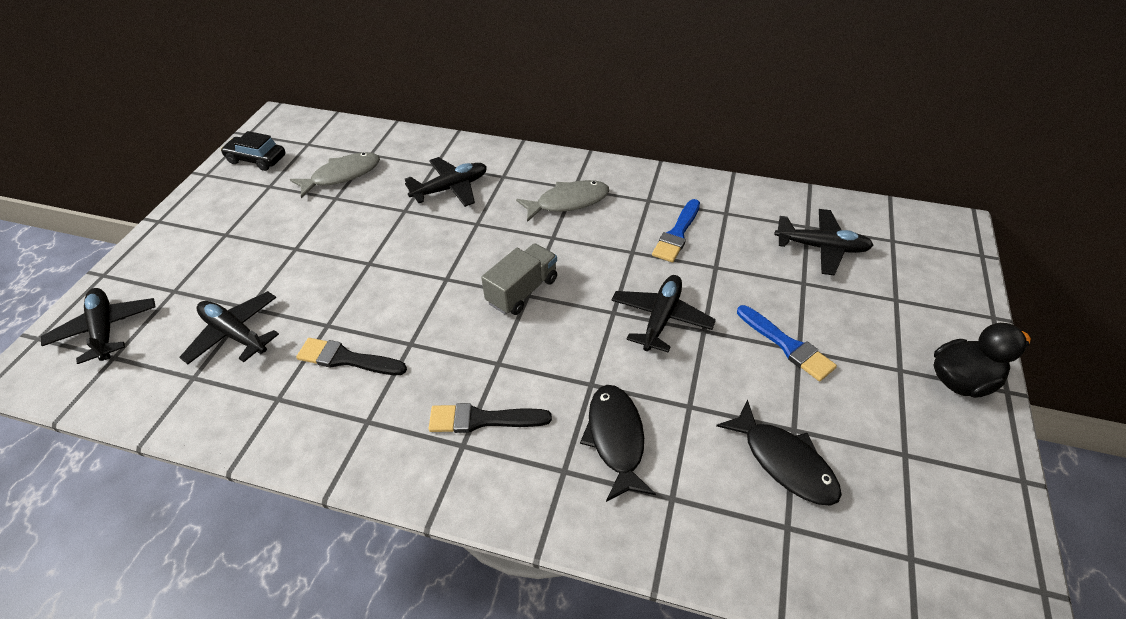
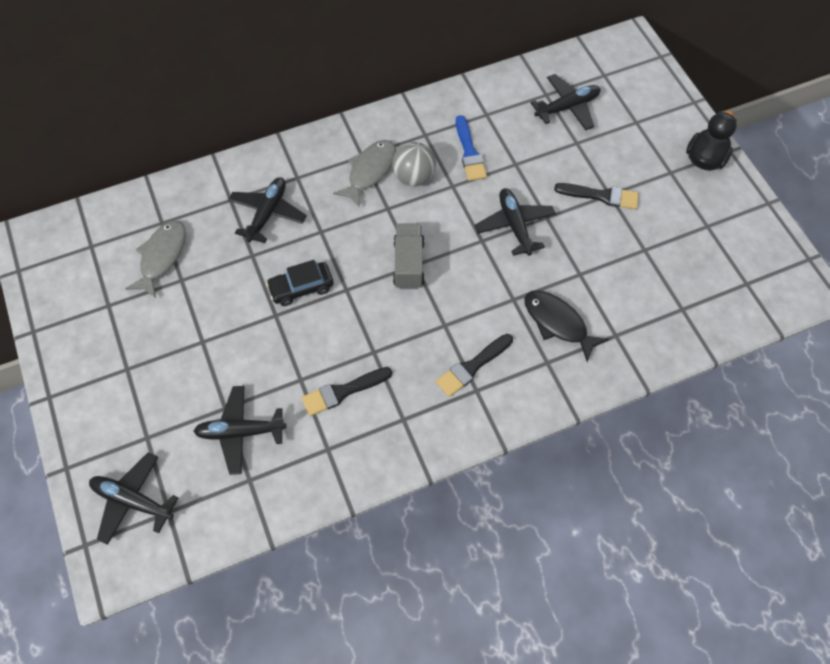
camera: 40 degrees left, 15 degrees up
(256, 159) = (62, 289): black car -> black car (301, 288)
(602, 226) = (414, 177): none -> grey ball
(784, 461) = (654, 273): black fish -> none
(787, 345) = (601, 196): blue brush -> black brush

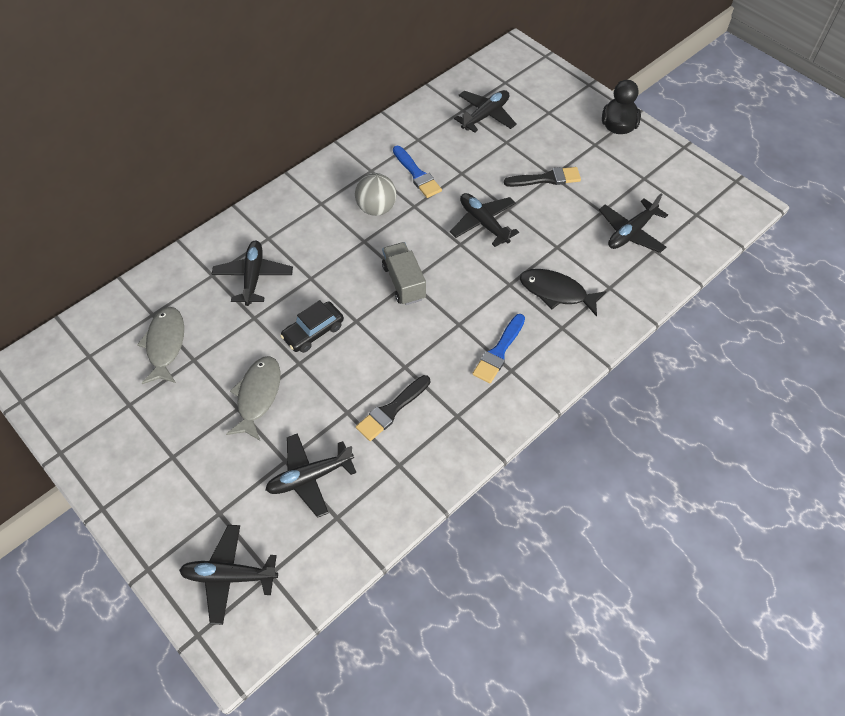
camera: 20 degrees left, 5 degrees down
(370, 171) = (334, 214): grey fish -> grey fish (258, 396)
(472, 367) = (499, 351): black brush -> blue brush
(666, 282) = (631, 232): none -> black plane

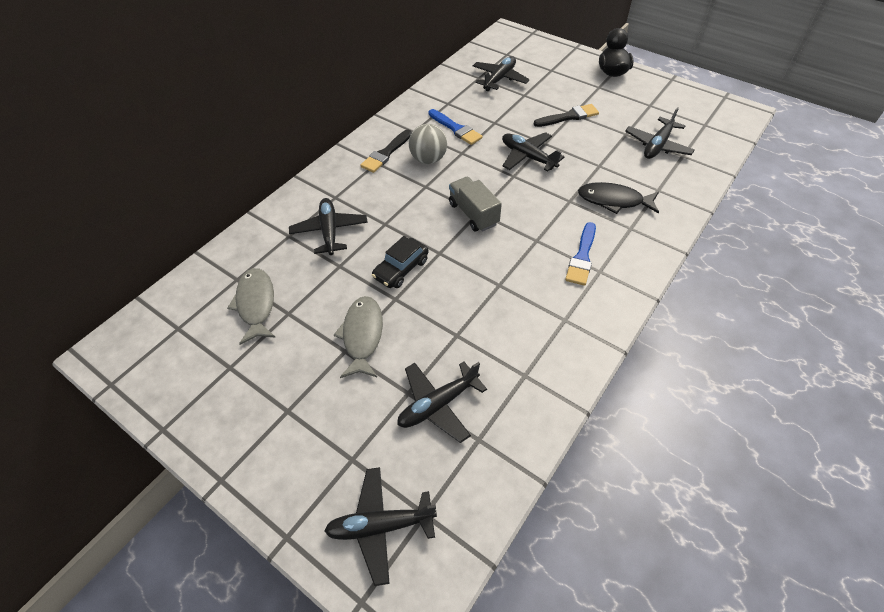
camera: 10 degrees left, 5 degrees down
(391, 410) = (499, 325): black brush -> black brush (386, 153)

